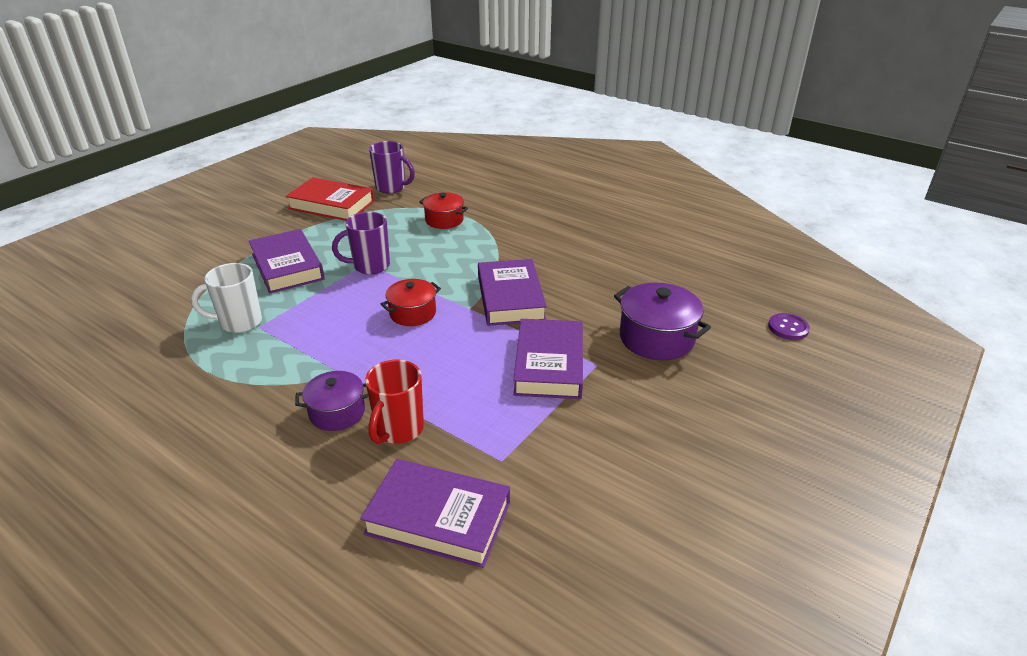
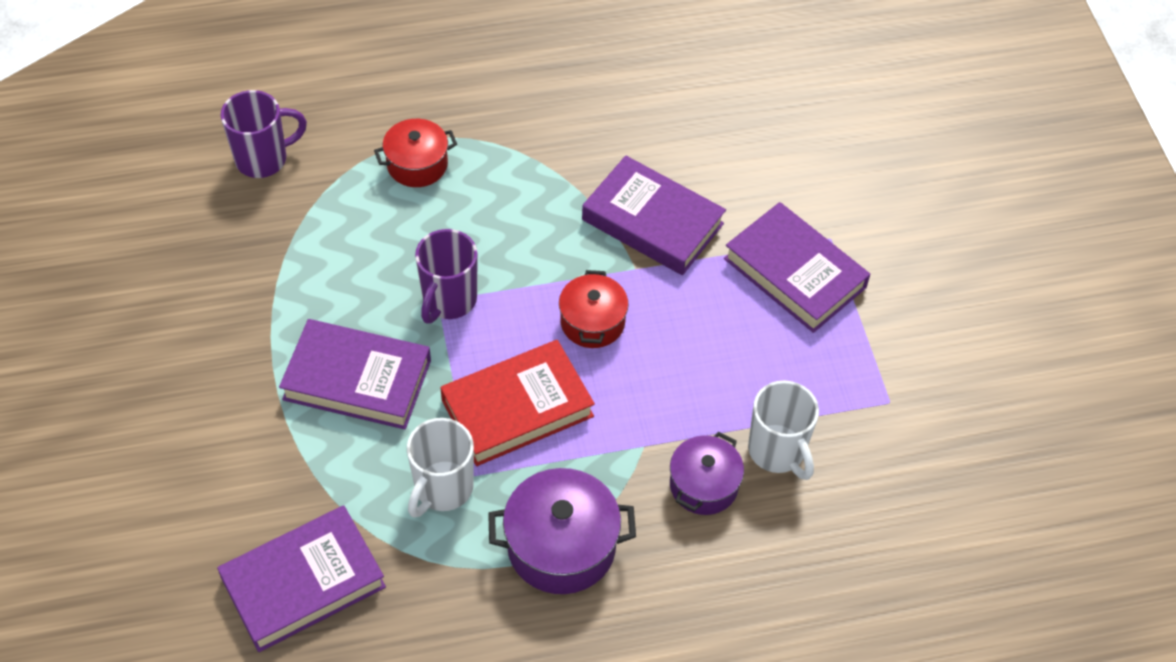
camera: 50 degrees left, 20 degrees up
(331, 205) = (237, 248): red book -> red book (517, 408)
(398, 430) = (777, 452): red mug -> white mug
(438, 518) = (917, 492): purple book -> purple book (303, 583)
(656, 338) = (838, 164): purple pot -> purple pot (561, 546)
(788, 328) = (919, 60): purple button -> none

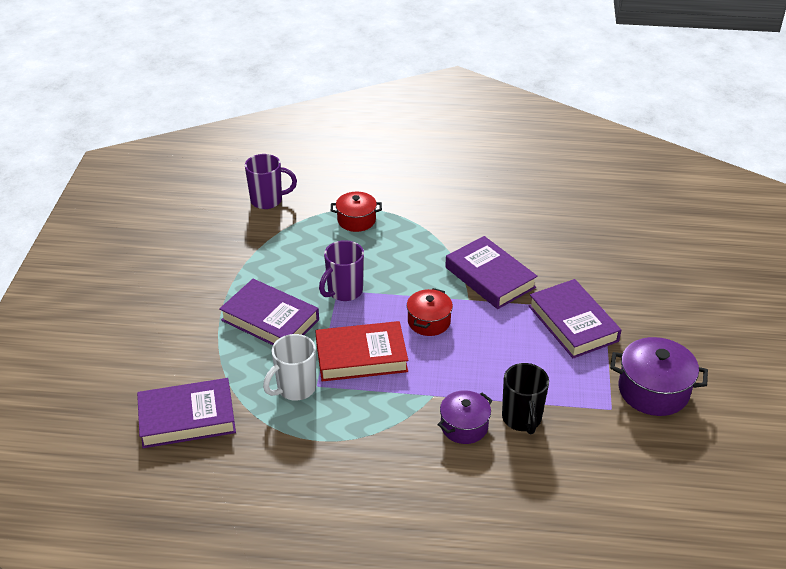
camera: 20 degrees right, 15 degrees down
(561, 546) = (356, 438): purple pot -> purple pot (653, 390)
(777, 452) = (522, 419): white mug -> black mug

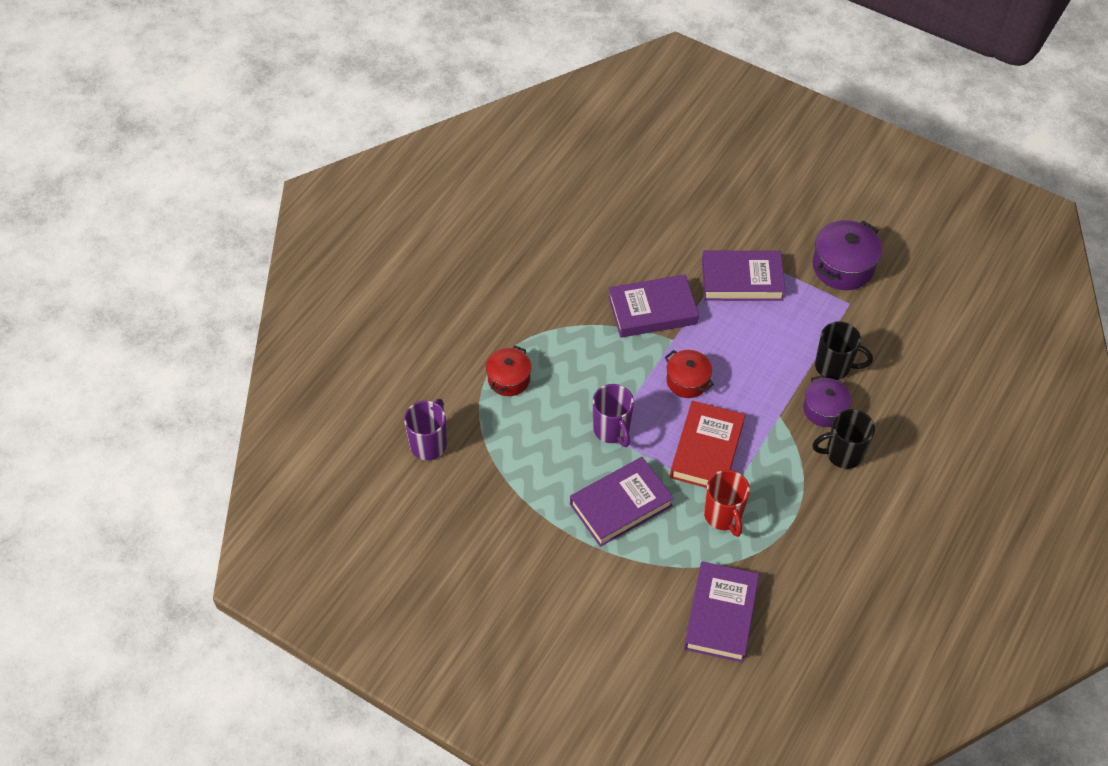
camera: 65 degrees left, 15 degrees up
(295, 388) = (723, 516): white mug -> red mug
(419, 456) = (842, 454): none -> black mug

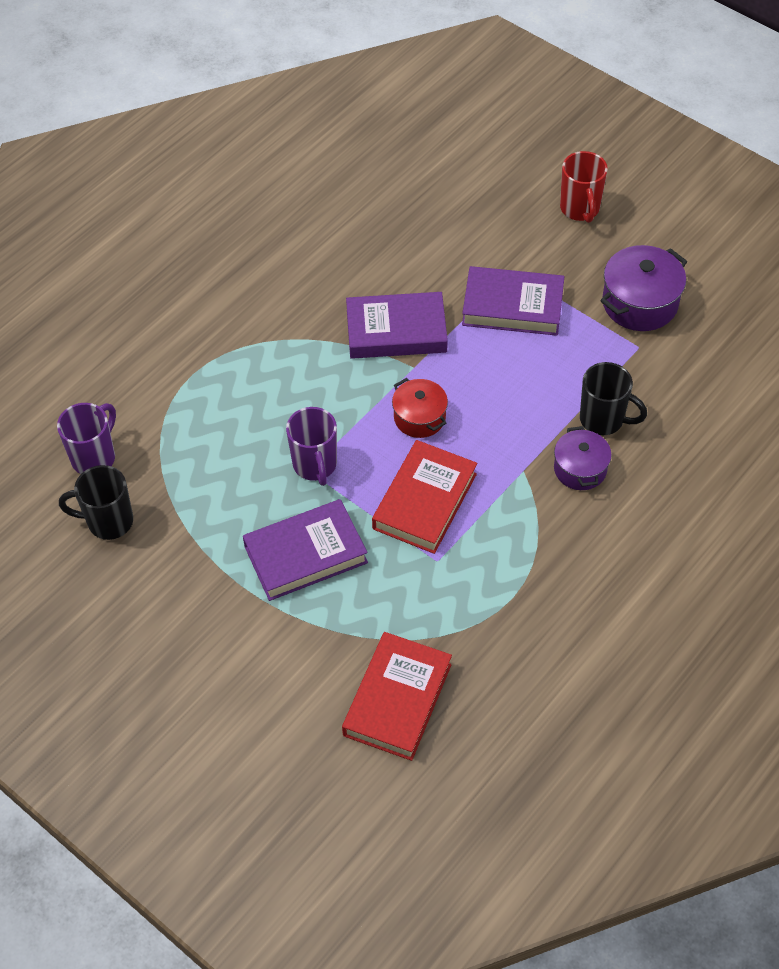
camera: 10 degrees right, 0 degrees up
(509, 379) = (206, 393): red pot -> none
(721, 615) = (398, 700): purple book -> red book
(723, 516) = (427, 582): red mug -> red mug (580, 209)
(842, 454) = (591, 524): black mug -> black mug (108, 521)

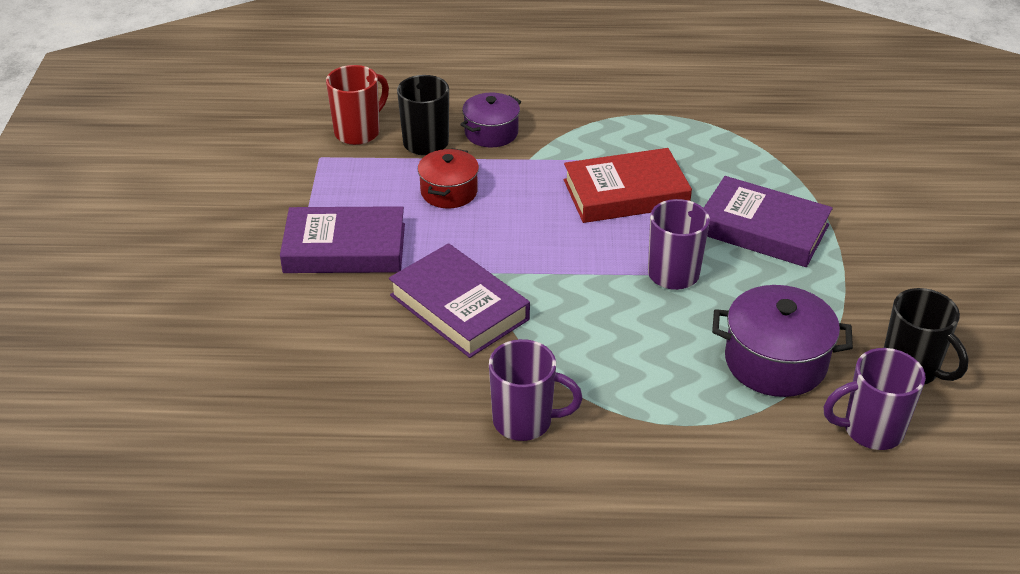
camera: 130 degrees left, 15 degrees down
(272, 304) = (525, 421): none -> purple mug
(398, 700) = (803, 124): red book -> none
(419, 417) = (545, 239): red pot -> red pot (449, 192)
(512, 306) = (345, 248): purple book -> purple book turned 60 degrees counterclockwise
(580, 209) = (157, 266): red mug -> red mug (358, 132)
(640, 303) = (262, 177): purple pot -> purple pot (775, 362)

